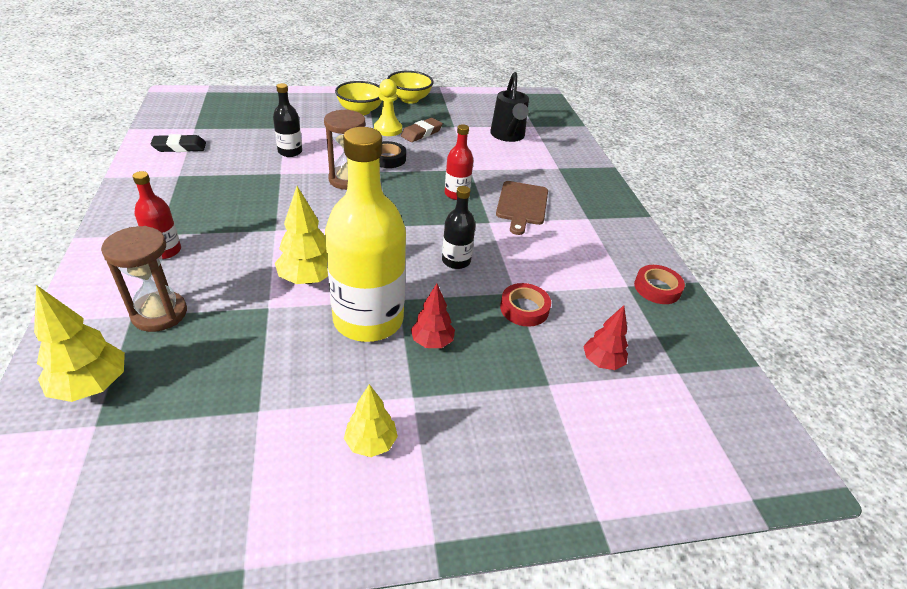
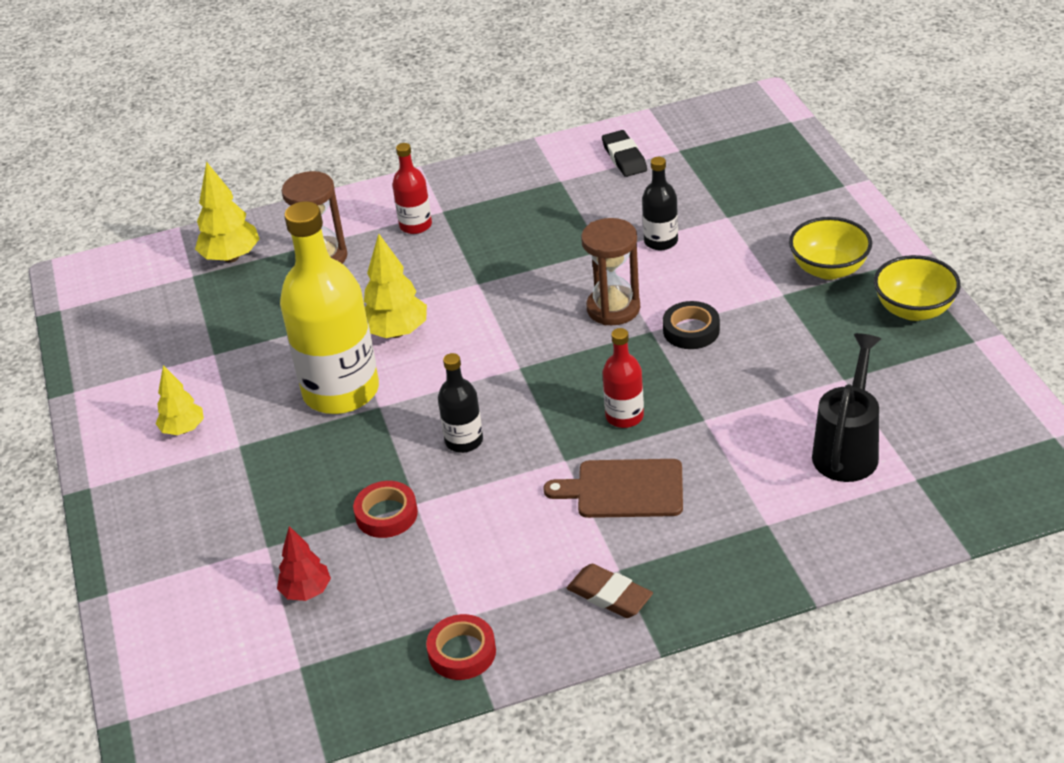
camera: 90 degrees right, 0 degrees up
(388, 129) = (784, 310): yellow pawn -> none
(421, 133) = (794, 347): brown eraser -> brown eraser (609, 595)
(432, 342) = (316, 445): red tree -> none
(508, 136) = (848, 449): black watering can -> black watering can turned 120 degrees clockwise

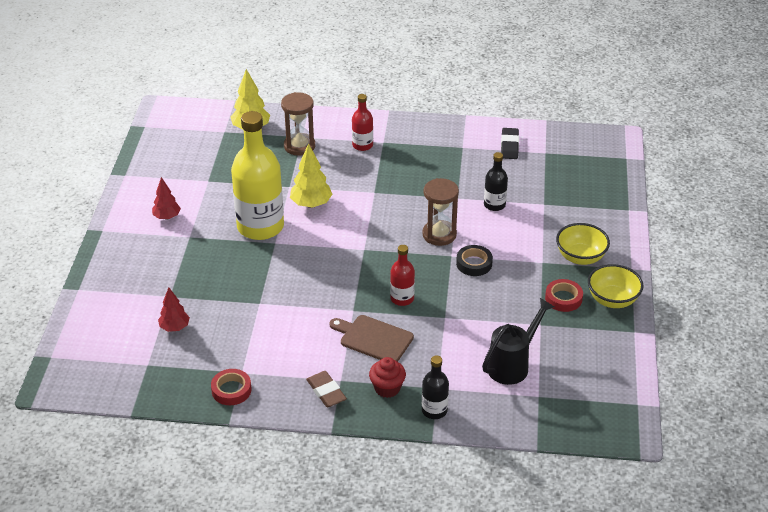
camera: 20 degrees right, 0 degrees up
(183, 429) = (167, 217): yellow tree -> red tree
(386, 514) = (240, 303): red tape -> red tape (563, 298)
(464, 441) = (307, 279): black bottle -> black bottle (434, 410)
(696, 553) = (387, 388): none -> red cupcake

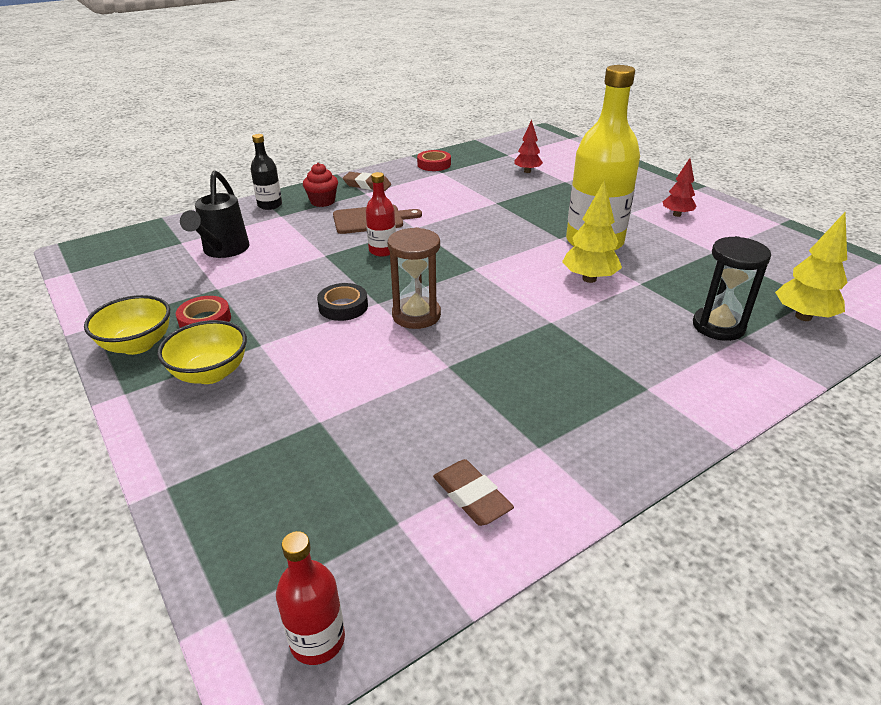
camera: 140 degrees right, 5 degrees down
(299, 146) = (718, 326): brown hourglass -> black hourglass
(362, 145) = (661, 368): red bottle -> red bottle (317, 640)
(494, 205) = (389, 382): black bottle -> none
(509, 146) = (471, 496): black eraser -> brown eraser

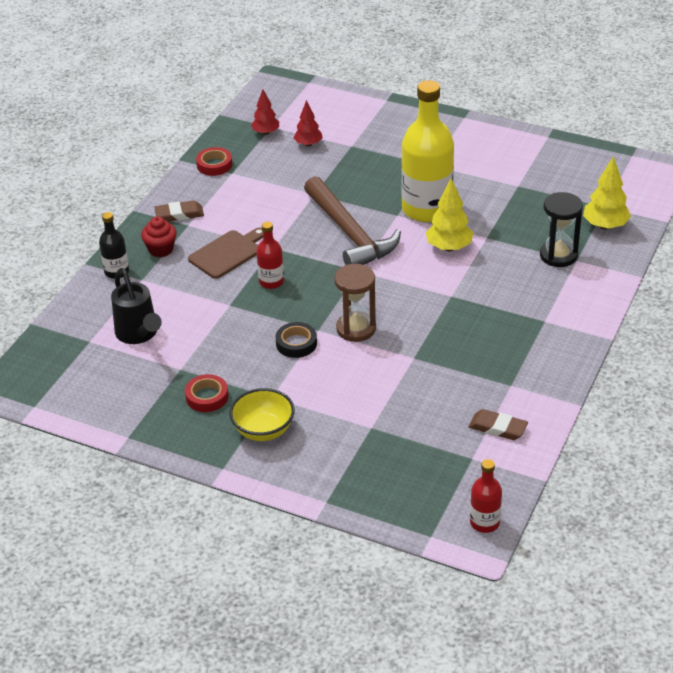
camera: 30 degrees left, 5 degrees up
(137, 345) = (183, 435): yellow bowl -> none
(497, 238) = (349, 233): none -> brown hammer
(676, 215) = (468, 155): red tree -> red tree (266, 132)

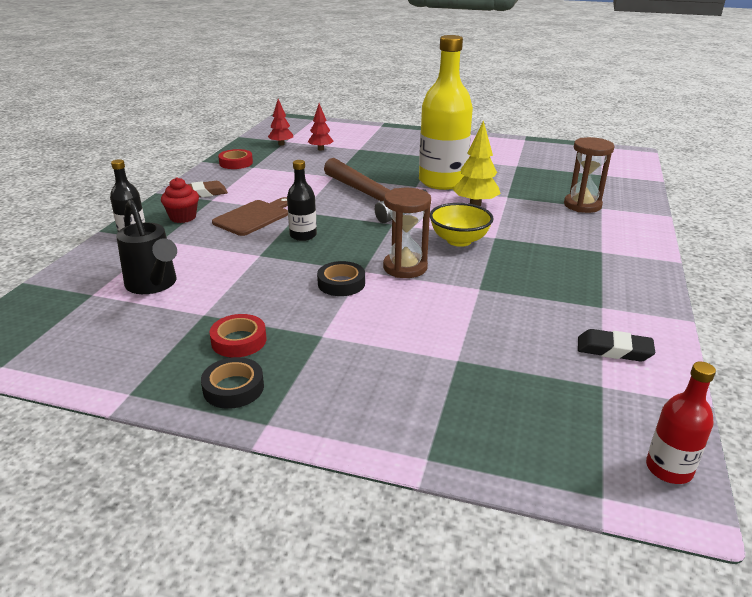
camera: 10 degrees left, 10 degrees down
(201, 438) = (233, 388): none -> black tape
(263, 430) = (318, 373): yellow bowl -> yellow bowl (459, 240)
(271, 282) = (303, 235): red bottle -> black bottle
(498, 428) = (614, 350): brown eraser -> black eraser
(558, 255) = (582, 205): black hourglass -> brown hourglass
(605, 226) = (610, 185): yellow tree -> none

